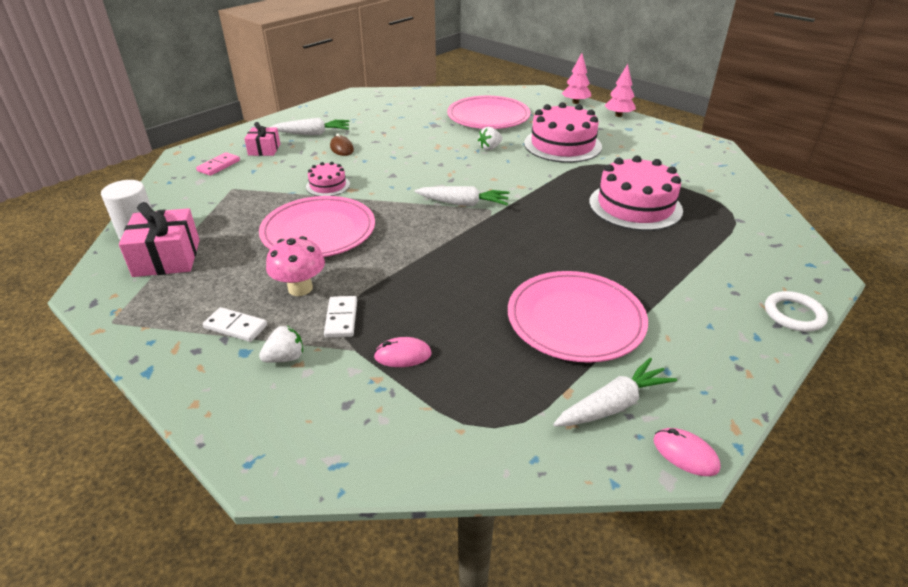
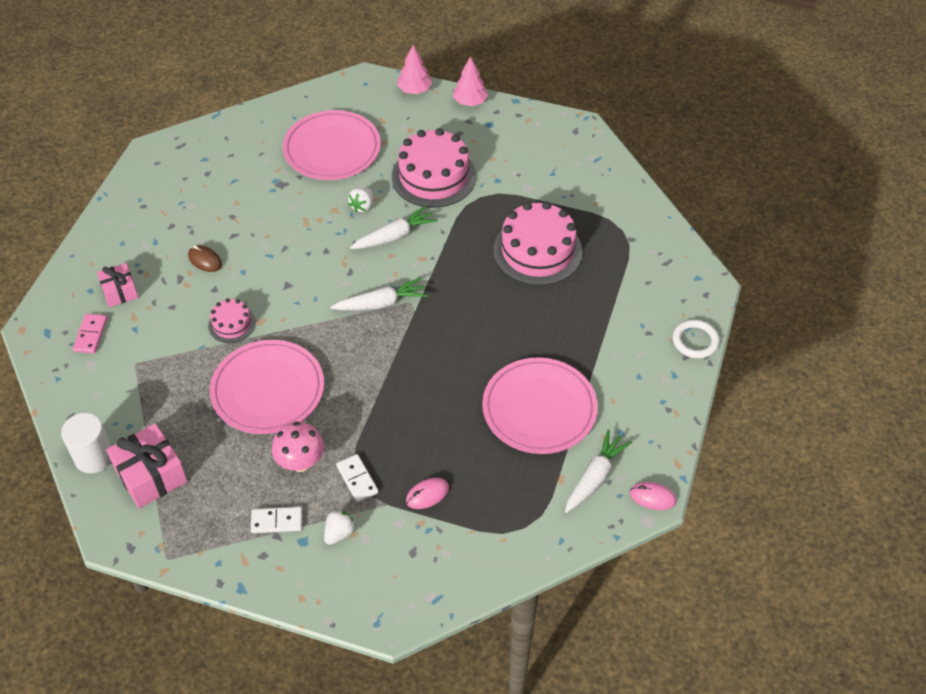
camera: 25 degrees left, 15 degrees up
(313, 134) = (154, 245): white carrot -> white carrot (394, 236)

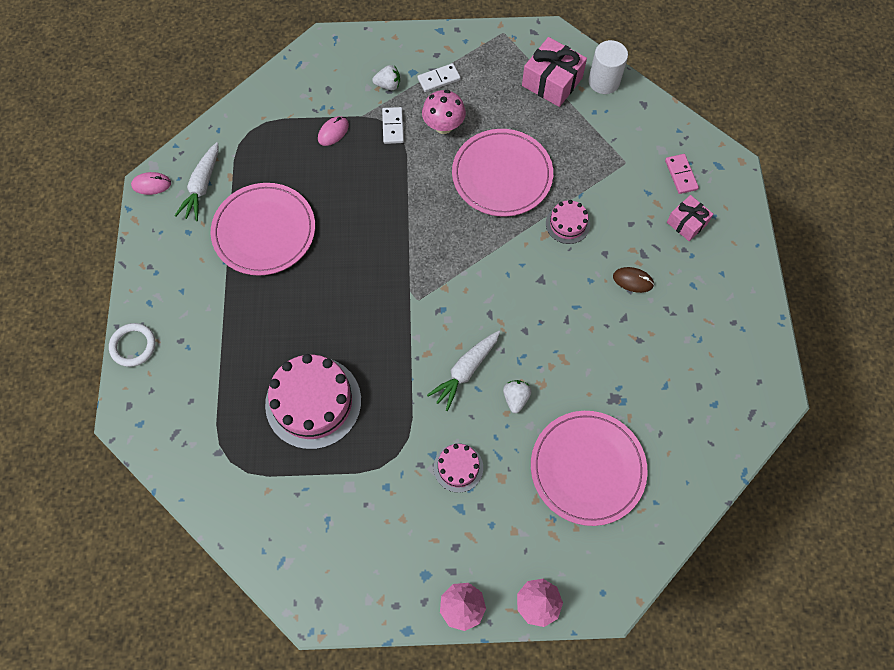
camera: 160 degrees right, 15 degrees up
(339, 533) = (388, 85): white strawberry -> white strawberry turned 105 degrees counterclockwise
(357, 479) = (393, 126): white domino -> white domino turned 45 degrees clockwise
(381, 303) = (444, 289): white carrot -> none
(434, 176) = (458, 467): pink cake -> pink cake, size x0.51

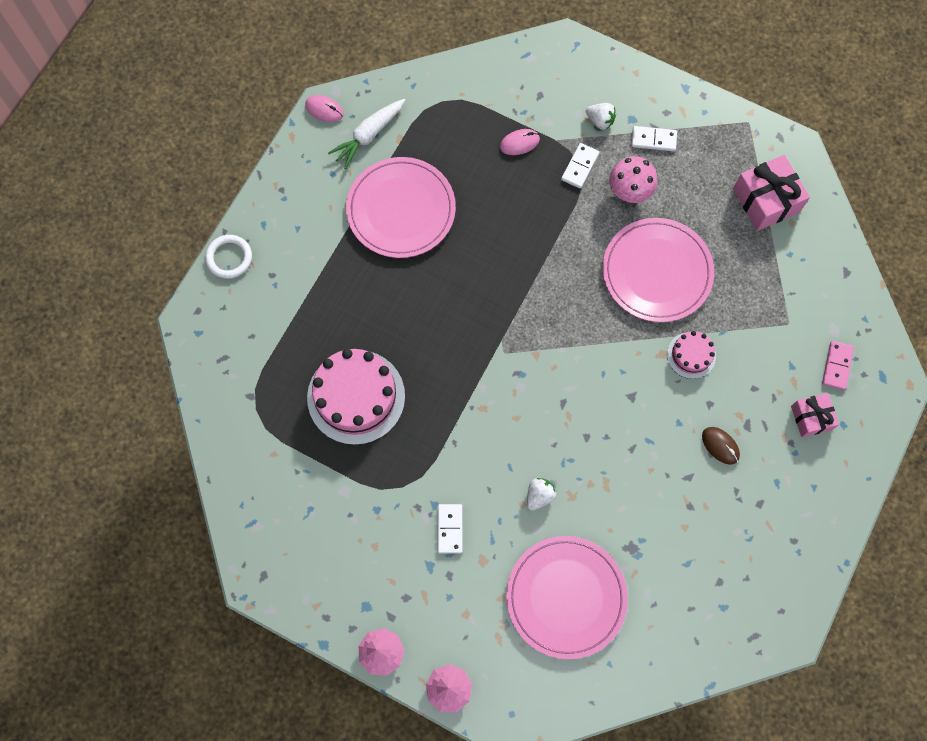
camera: 30 degrees right, 5 degrees up
(458, 467) = (450, 529): pink cake -> white domino
(465, 371) = (508, 444): white carrot -> none
(604, 81) = (820, 227): white cylinder -> none

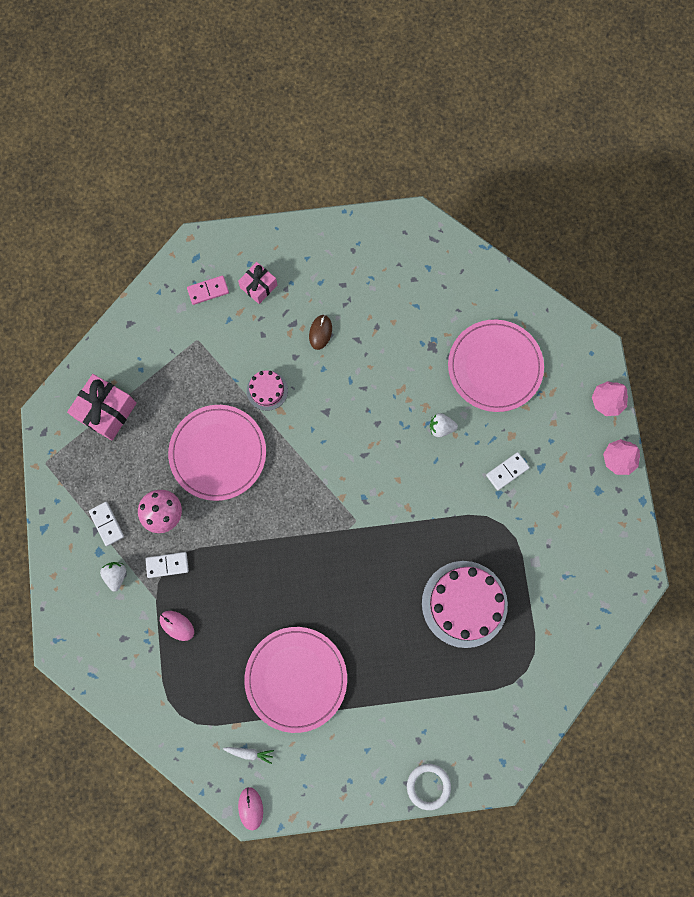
camera: 125 degrees left, 5 degrees up
(368, 135) = (249, 753): white carrot -> white carrot, size x0.55

